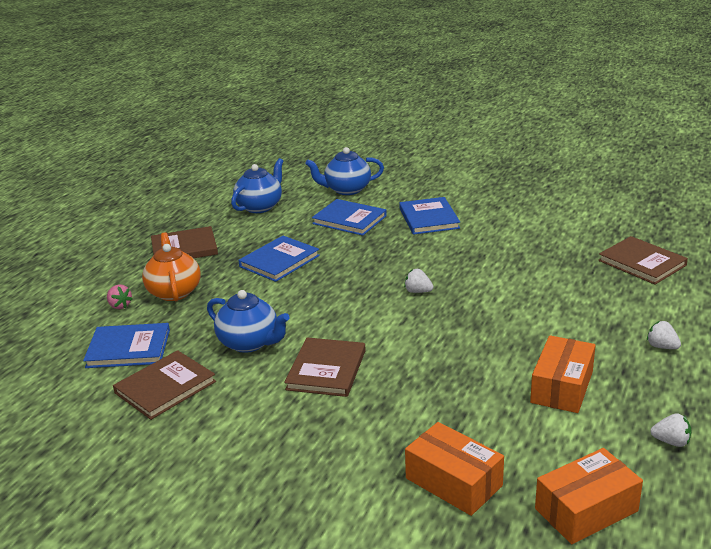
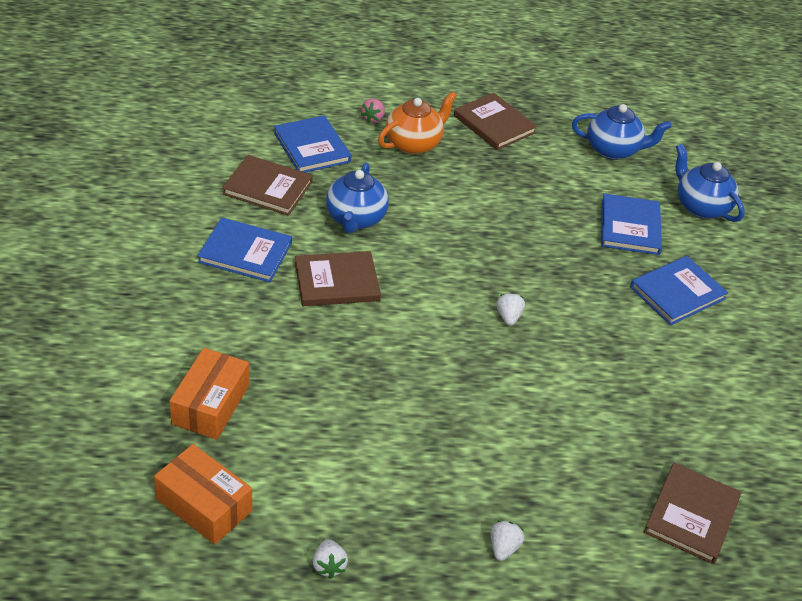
camera: 60 degrees right, 15 degrees up
(279, 261) = (509, 197): blue book -> blue book (245, 252)
(562, 387) = (385, 464): orange box -> none

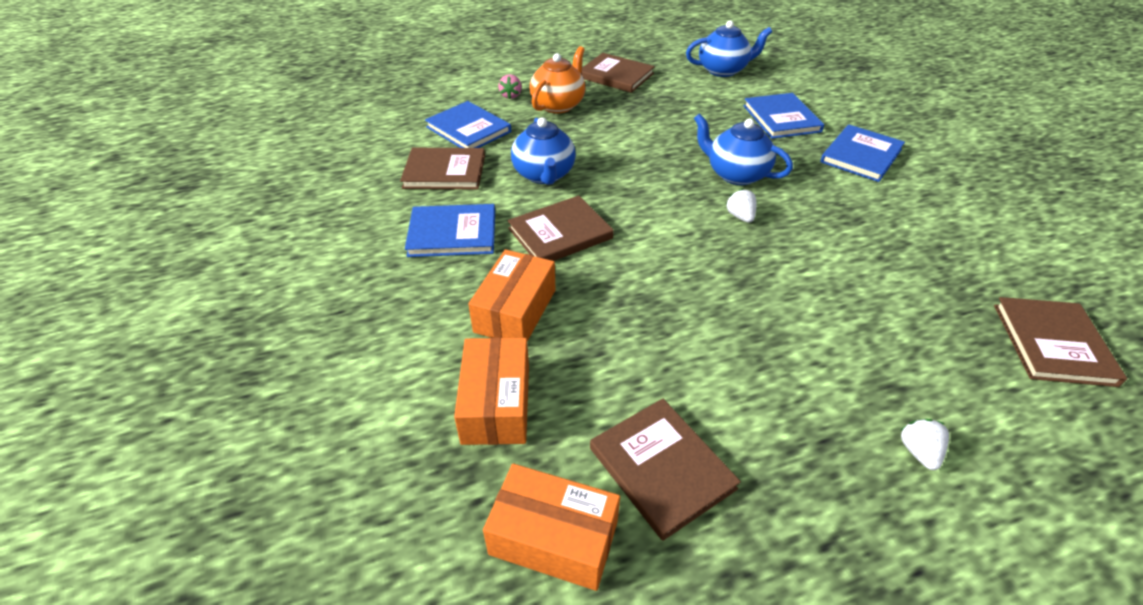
camera: 15 degrees left, 0 degrees up
(262, 338) = (515, 311): none -> orange box
(304, 490) = (661, 468): none -> brown book
(328, 566) = (752, 559): white strawberry -> none
(700, 207) = (821, 91): blue teapot -> blue teapot (735, 174)

